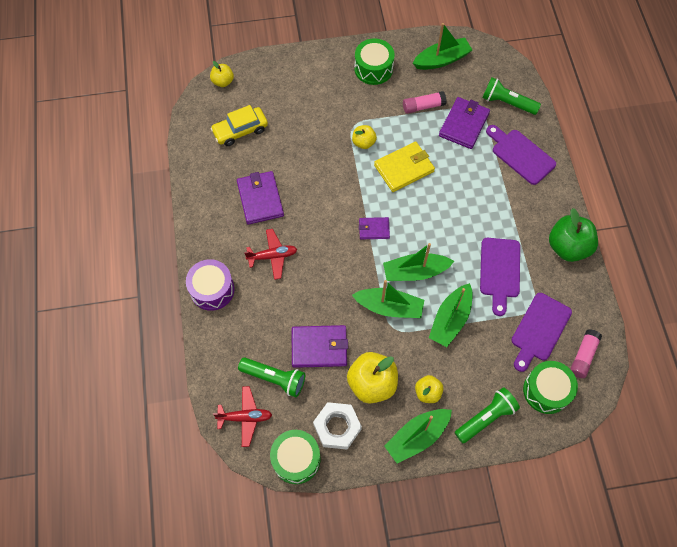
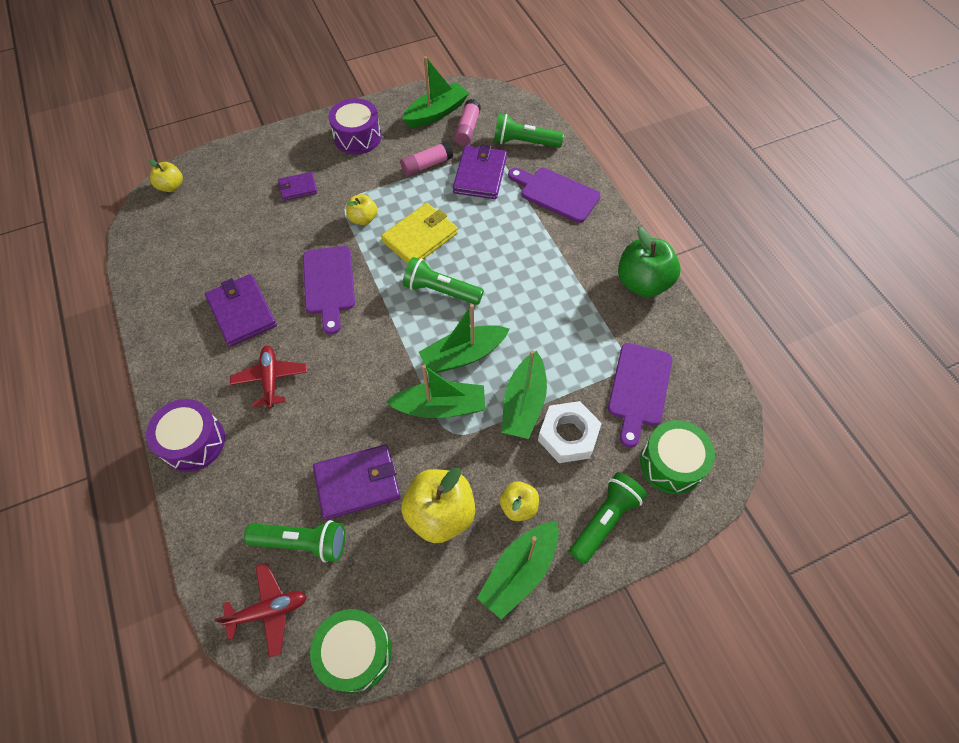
camera: 15 degrees left, 5 degrees down
(240, 130) = (202, 237): yellow car -> none
(272, 256) = (271, 379): red plane -> red plane turned 75 degrees counterclockwise
(337, 427) = (405, 589): white nut -> white nut (568, 435)
(373, 69) = (357, 137): green drum -> purple drum
(374, 229) = (398, 315): purple wallet -> purple wallet (298, 188)
(410, 217) = (440, 291): none -> green flashlight
(499, 271) = (569, 330): purple cutting board -> purple cutting board (329, 284)
(583, 356) = (703, 408): pink glue stick -> pink glue stick (467, 129)

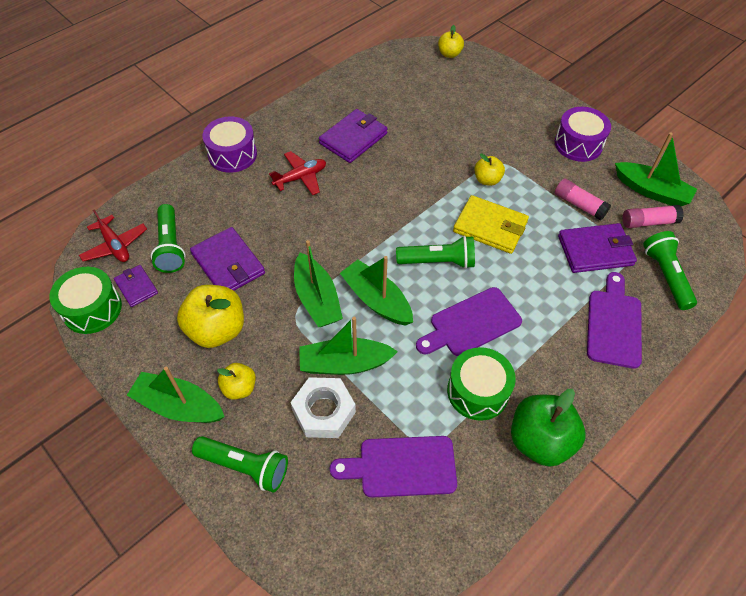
camera: 70 degrees right, 5 degrees down
(298, 188) = (494, 126): purple wallet -> purple wallet (136, 287)
(329, 284) = (406, 181): purple cutting board -> purple cutting board (471, 323)
(440, 291) = (438, 261): green flashlight -> green flashlight turned 90 degrees clockwise
(671, 463) = (325, 519): green drum -> green drum (477, 391)

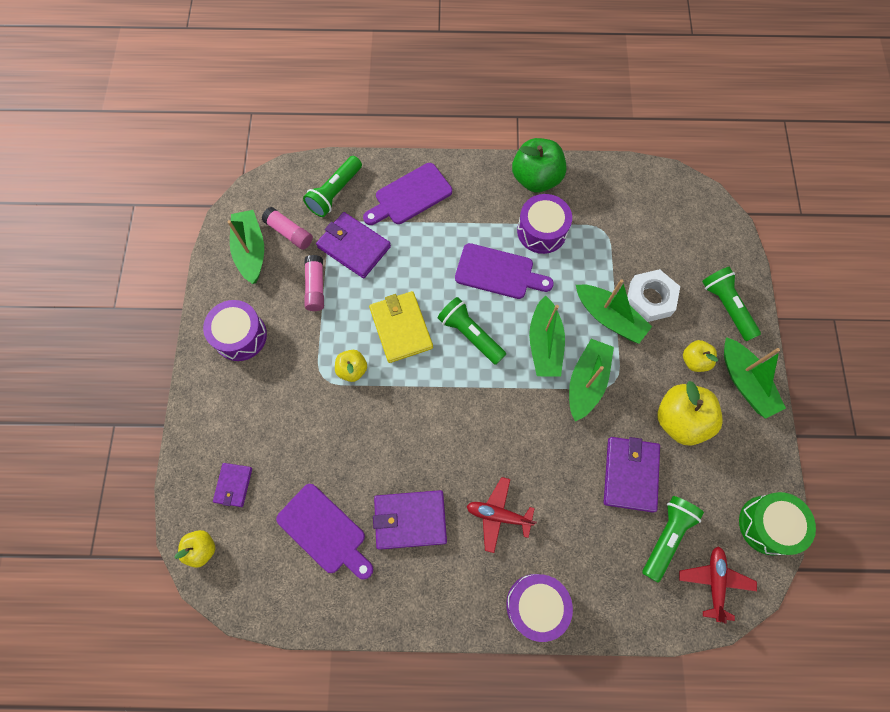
camera: 135 degrees left, 15 degrees up
(136, 287) = (720, 516): purple wallet -> purple wallet (233, 485)
(401, 466) = (630, 231): purple cutting board -> purple cutting board (324, 531)
(477, 391) = (542, 231): green drum -> purple drum

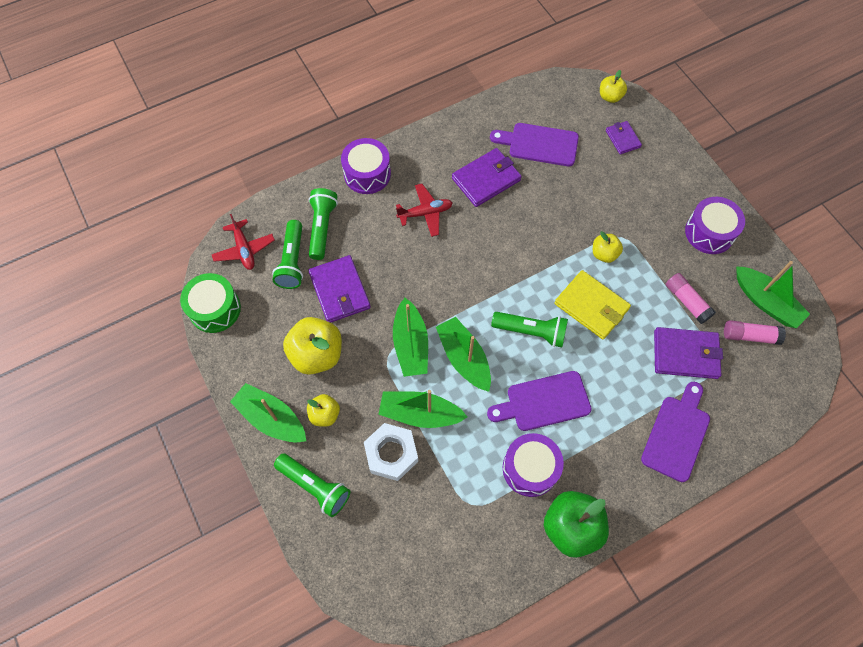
camera: 150 degrees right, 5 degrees down
(335, 193) = (745, 397): green flashlight -> green flashlight (322, 228)

